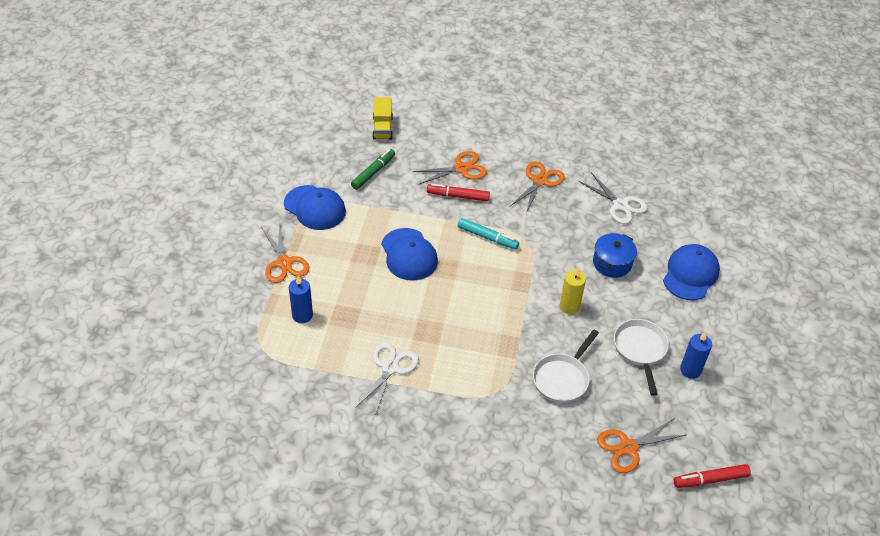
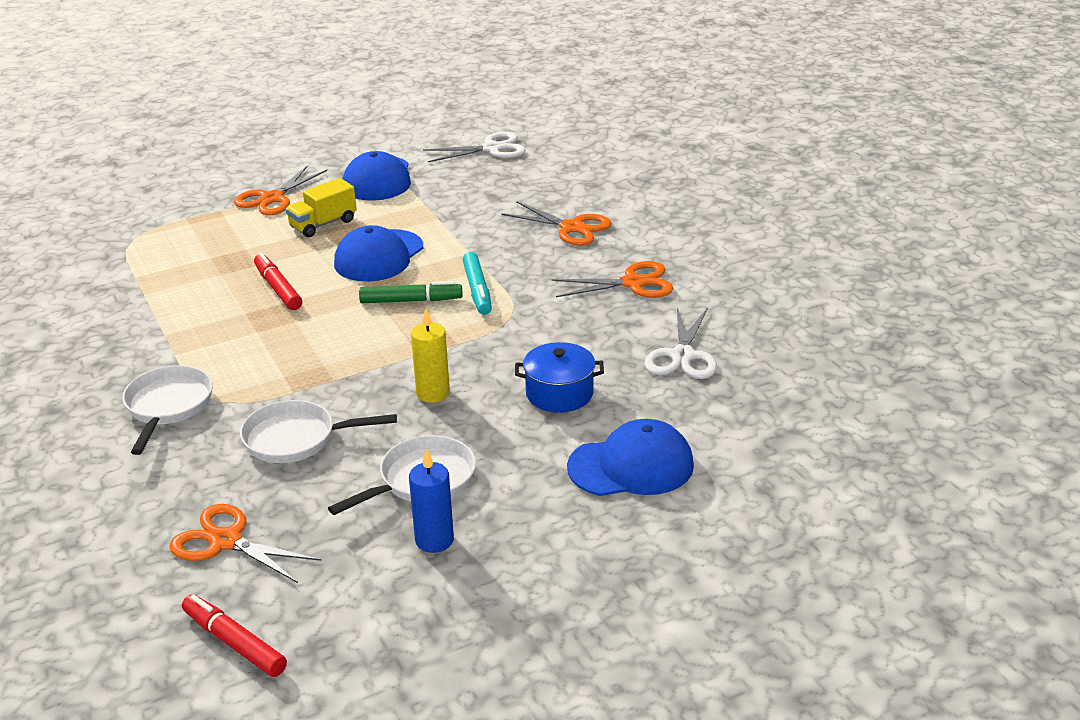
camera: 55 degrees right, 15 degrees down
(302, 315) = (207, 239): blue candle -> none
(373, 172) = (481, 184): green marker -> green marker (411, 301)
(382, 128) = (562, 160): yellow truck -> yellow truck (323, 224)
(390, 368) = (184, 318): white scissors -> white scissors (492, 149)
(458, 196) = (520, 244): red marker -> red marker (278, 288)
(482, 417) = (168, 407): none -> white pan

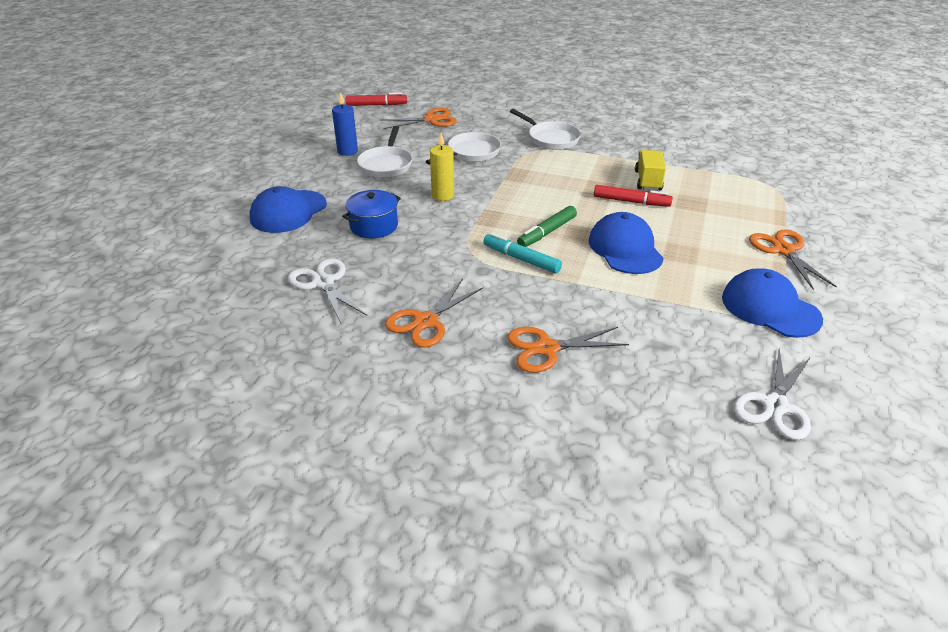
camera: 135 degrees right, 5 degrees up
(323, 224) = (708, 251): yellow truck -> yellow truck (648, 181)

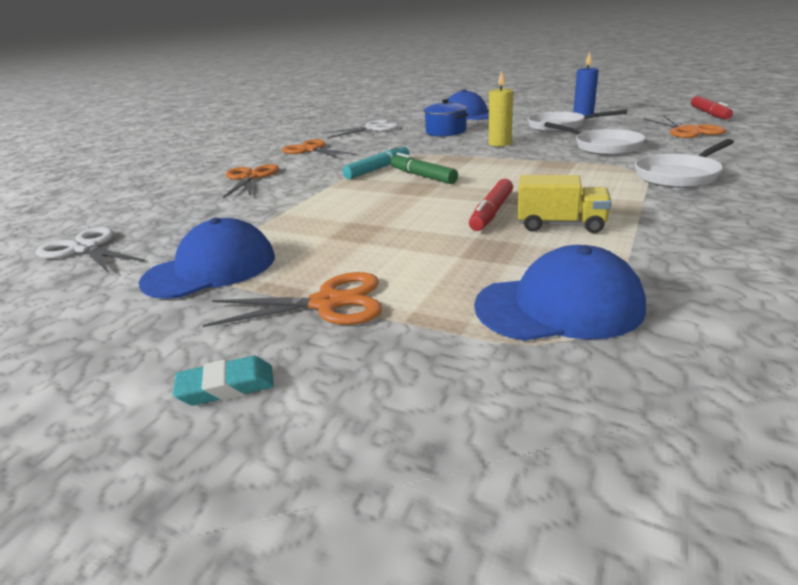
camera: 100 degrees right, 10 degrees down
(625, 248) = (378, 205): blue cap -> blue cap (559, 306)
(870, 267) = (227, 387): none -> turquoise eraser

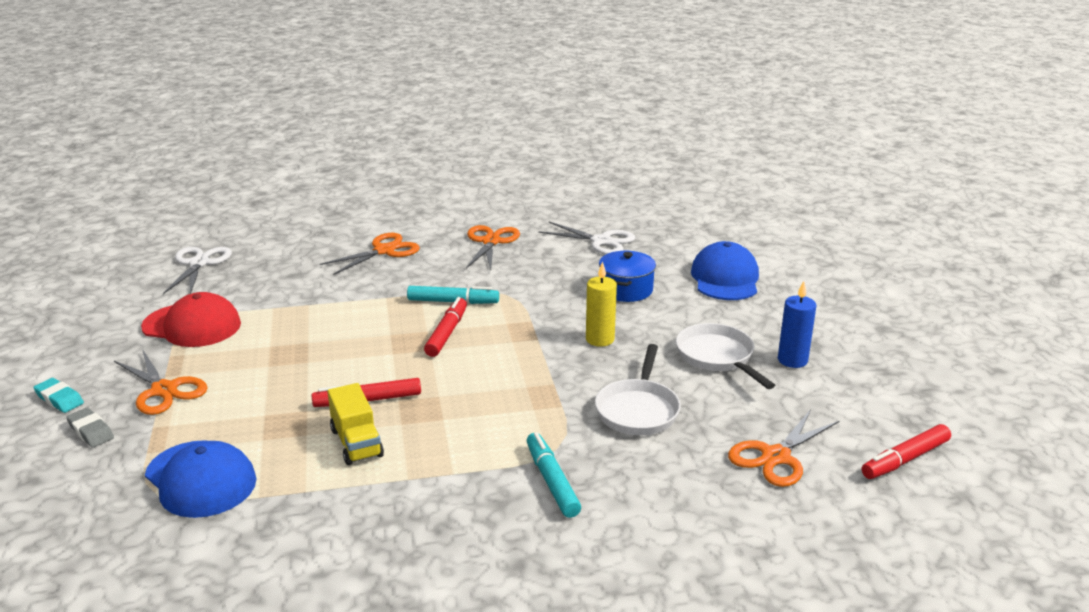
camera: 50 degrees right, 0 degrees up
(211, 269) = (192, 325): blue cap -> red cap
(356, 370) = (91, 431): none -> grey eraser
(422, 176) = (447, 333): green marker -> red marker
(679, 176) = (552, 481): white pan -> turquoise marker

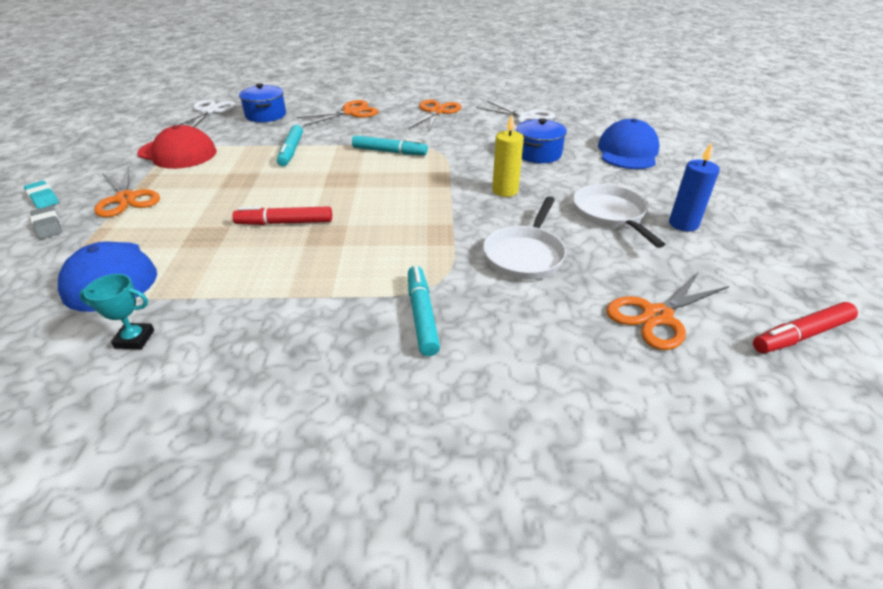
camera: 10 degrees right, 10 degrees up
(270, 537) = (134, 339): none -> turquoise trophy
(277, 263) = (266, 115): none -> blue pot
(333, 311) = (291, 151): none -> turquoise marker
(356, 443) = (257, 258): yellow truck -> none
(447, 333) = (375, 175): red marker -> none

